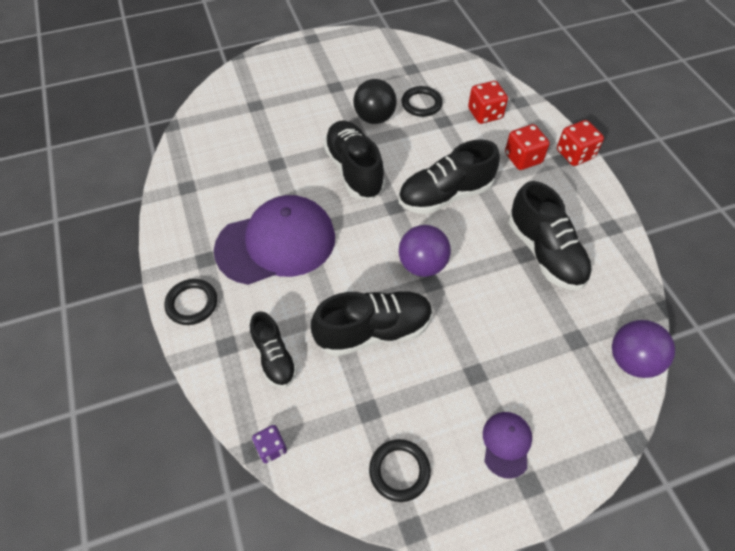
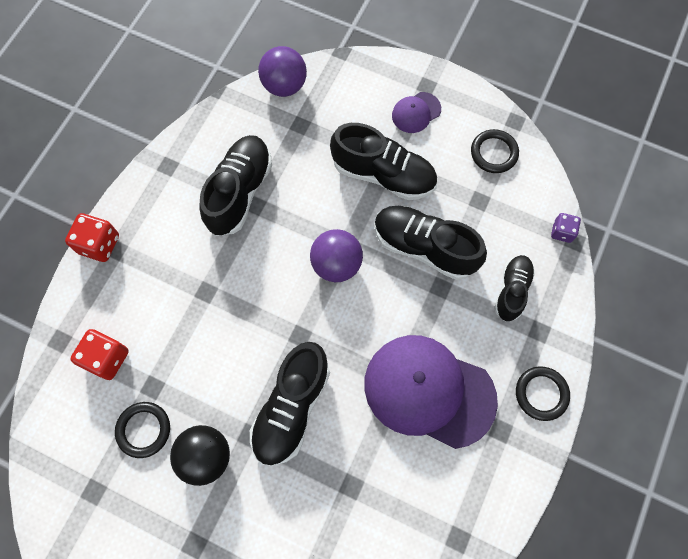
camera: 135 degrees left, 15 degrees up
(445, 195) = (248, 307): black shoe -> black shoe (383, 174)
(523, 158) = (143, 280): red dice -> none

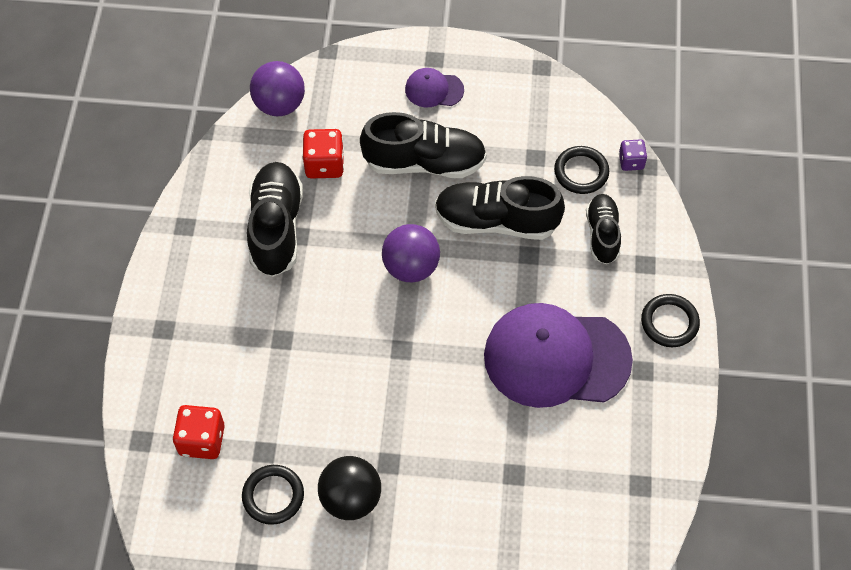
camera: 20 degrees left, 10 degrees down
(99, 244) = (142, 329): red dice -> red dice (324, 164)
(291, 408) = (421, 421): black shoe -> none
(416, 112) = (434, 90): purple cap -> purple cap turned 60 degrees clockwise
(494, 153) = (531, 105): black ring -> black ring (581, 172)

